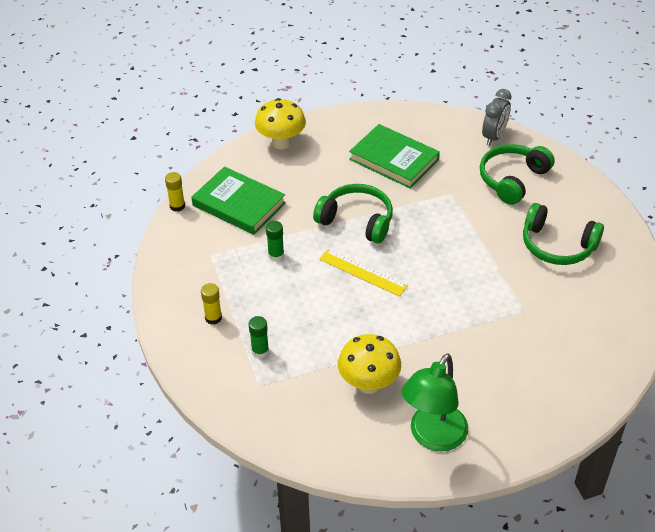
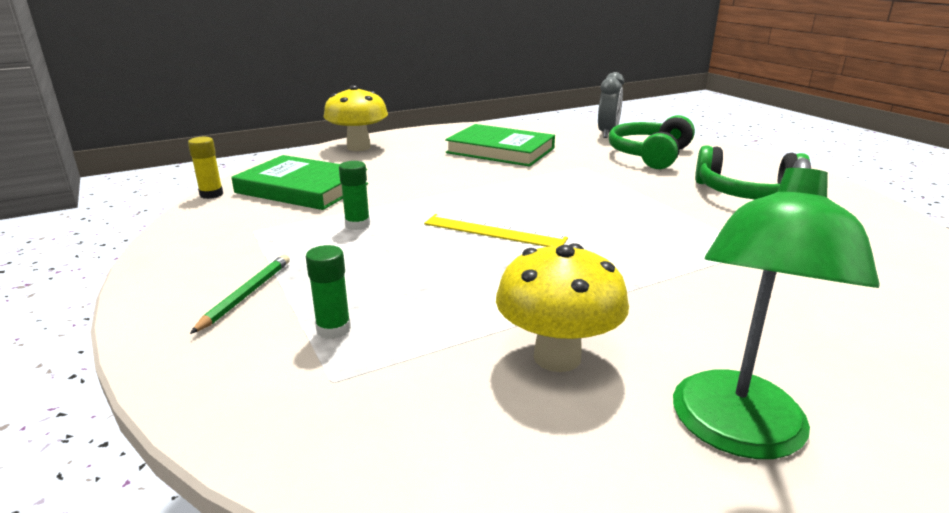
camera: 10 degrees left, 20 degrees down
(213, 318) = (247, 295): yellow glue stick -> green pencil
(357, 221) = (469, 191): green headphones -> none

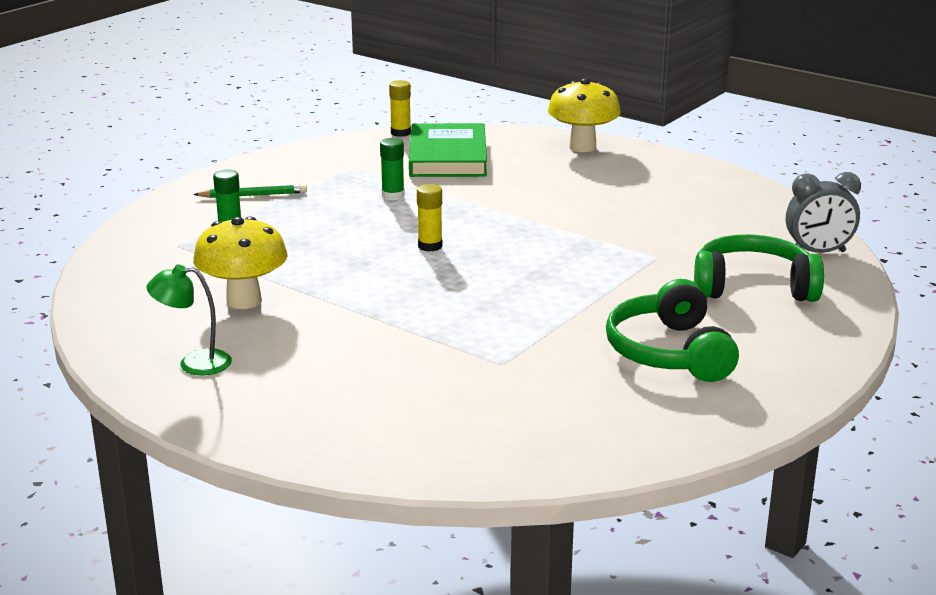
camera: 65 degrees right, 0 degrees up
(494, 231) = (430, 246): yellow ruler -> yellow glue stick
(500, 150) = (660, 208): green book -> none
(737, 433) = (194, 363): green lamp -> green lamp, size x0.57

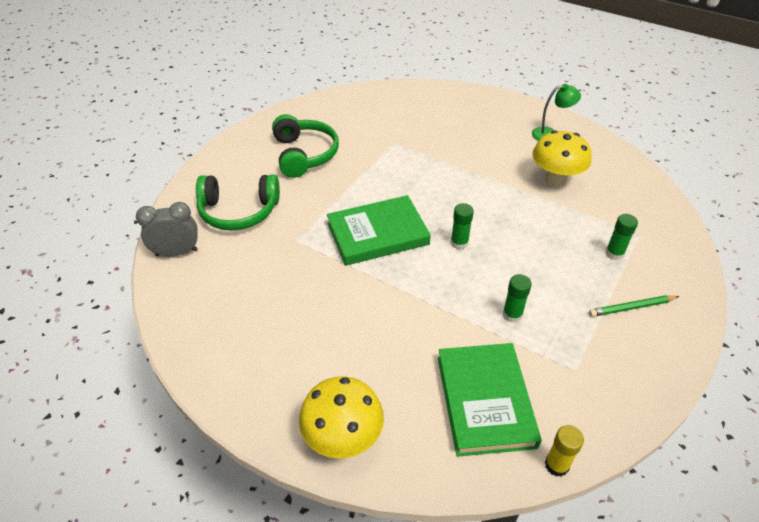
camera: 175 degrees right, 20 degrees up
(430, 246) = (459, 243): yellow glue stick -> green glue stick
(541, 258) = (377, 234): none -> green book

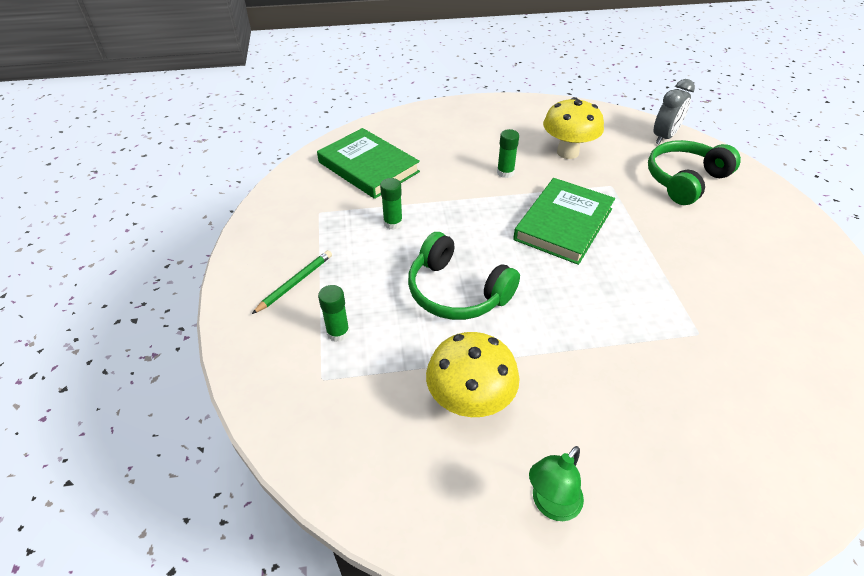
camera: 140 degrees right, 0 degrees up
(304, 154) = (742, 258): green headphones -> green headphones (457, 291)
(343, 439) = (431, 117): yellow mushroom -> yellow mushroom (567, 152)
(459, 243) = (491, 256): green glue stick -> green glue stick (505, 172)
(556, 465) = (302, 161): yellow glue stick -> none

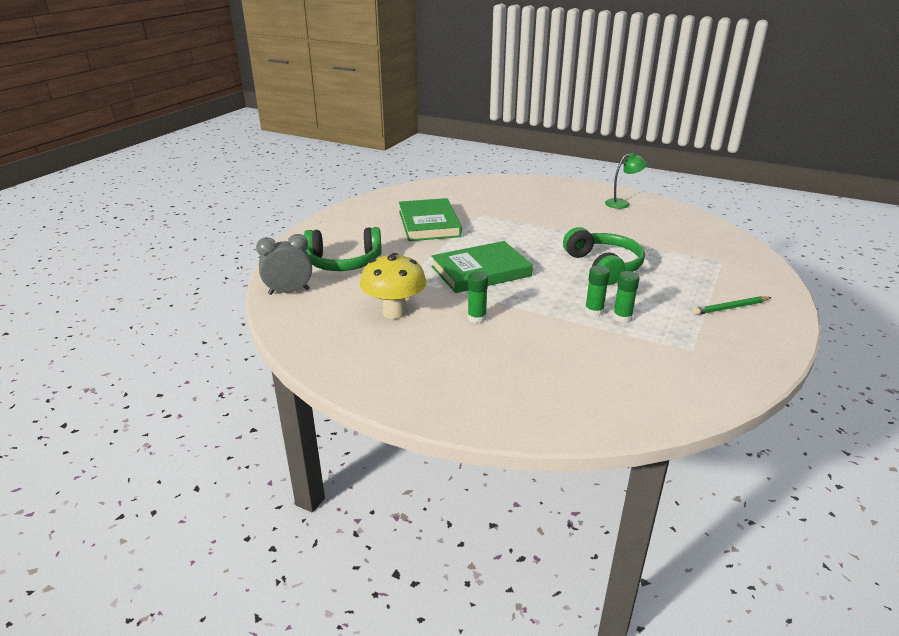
camera: 145 degrees left, 15 degrees down
(338, 332) = (703, 274): green glue stick -> green glue stick (594, 311)
(368, 167) = (614, 375): green book -> green book (429, 224)
(470, 402) = (635, 231): yellow mushroom -> none

